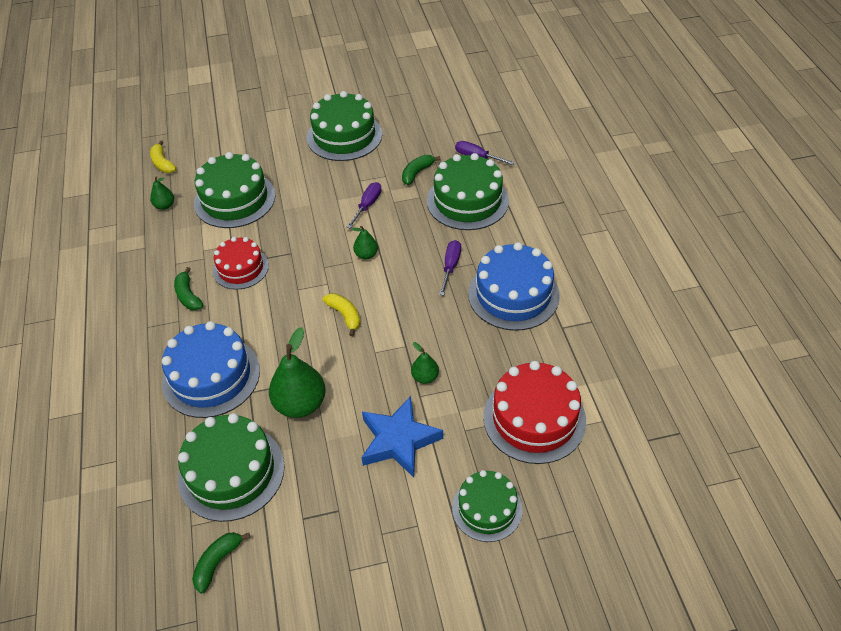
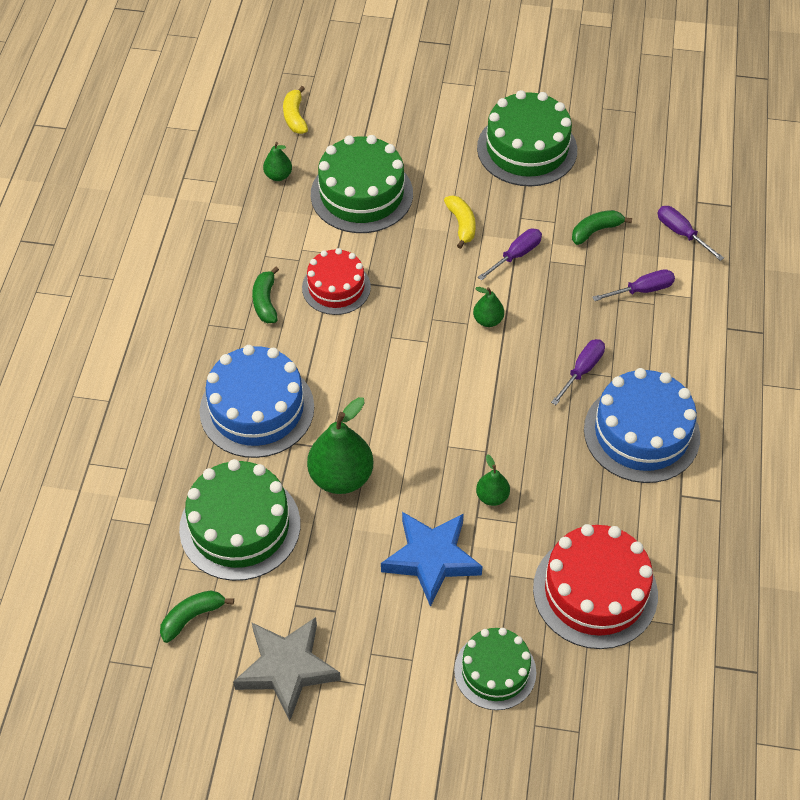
camera: 20 degrees right, 5 degrees up
(317, 574) = (287, 669): none -> grey star
(345, 315) = (432, 389): yellow banana -> yellow banana (461, 225)
(467, 201) = (642, 290): green cake -> purple screwdriver

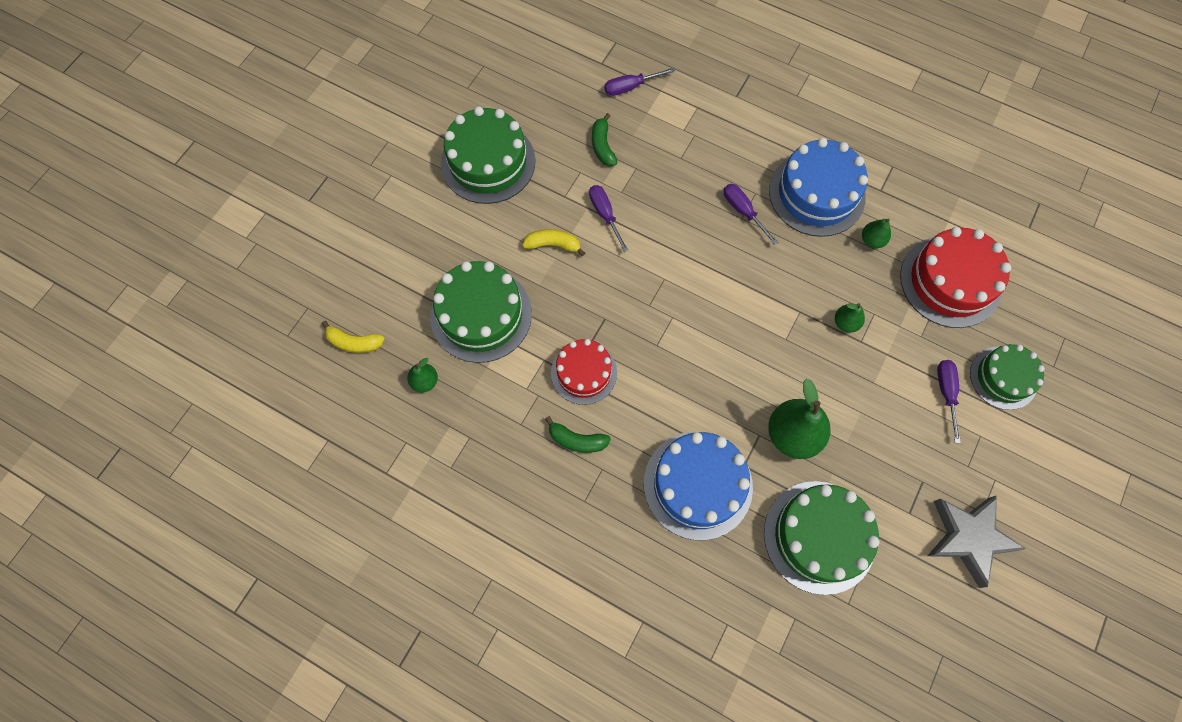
camera: 70 degrees left, 15 degrees up
(192, 617) = (901, 605): green banana -> none
(431, 559) = (892, 390): blue star -> none
(488, 320) = (667, 262): green pear -> green pear (872, 240)
(642, 290) = (678, 138): purple screwdriver -> purple screwdriver (946, 393)

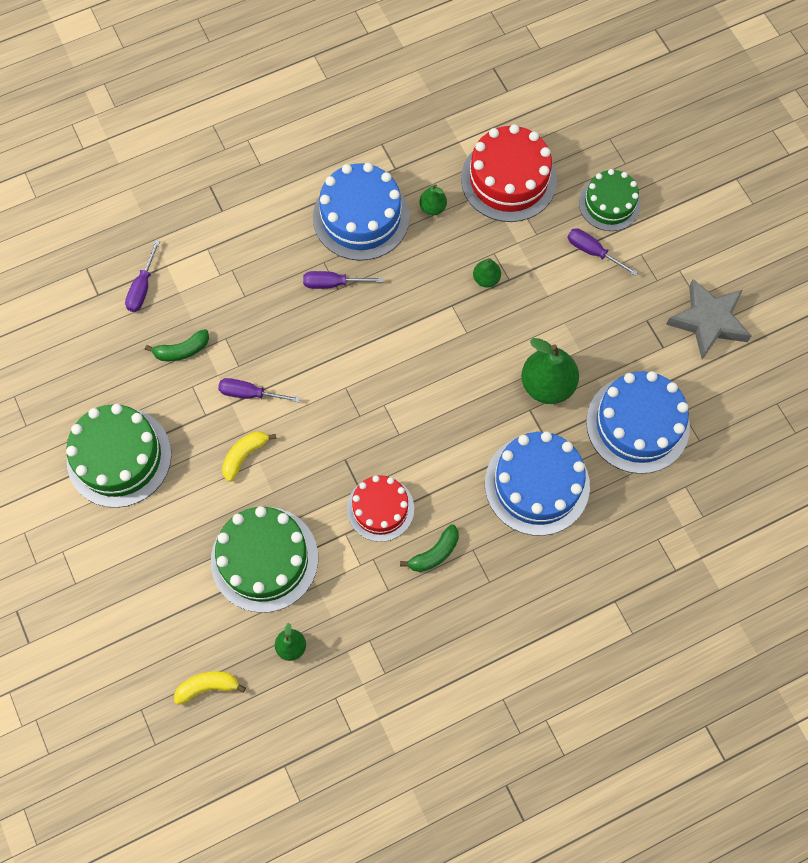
camera: 55 degrees left, 0 degrees up
(354, 342) = (208, 687): yellow banana -> yellow banana turned 150 degrees counterclockwise
(602, 146) = (182, 350): green banana -> green banana turned 45 degrees counterclockwise
(819, 536) = (637, 424): green cake -> blue cake

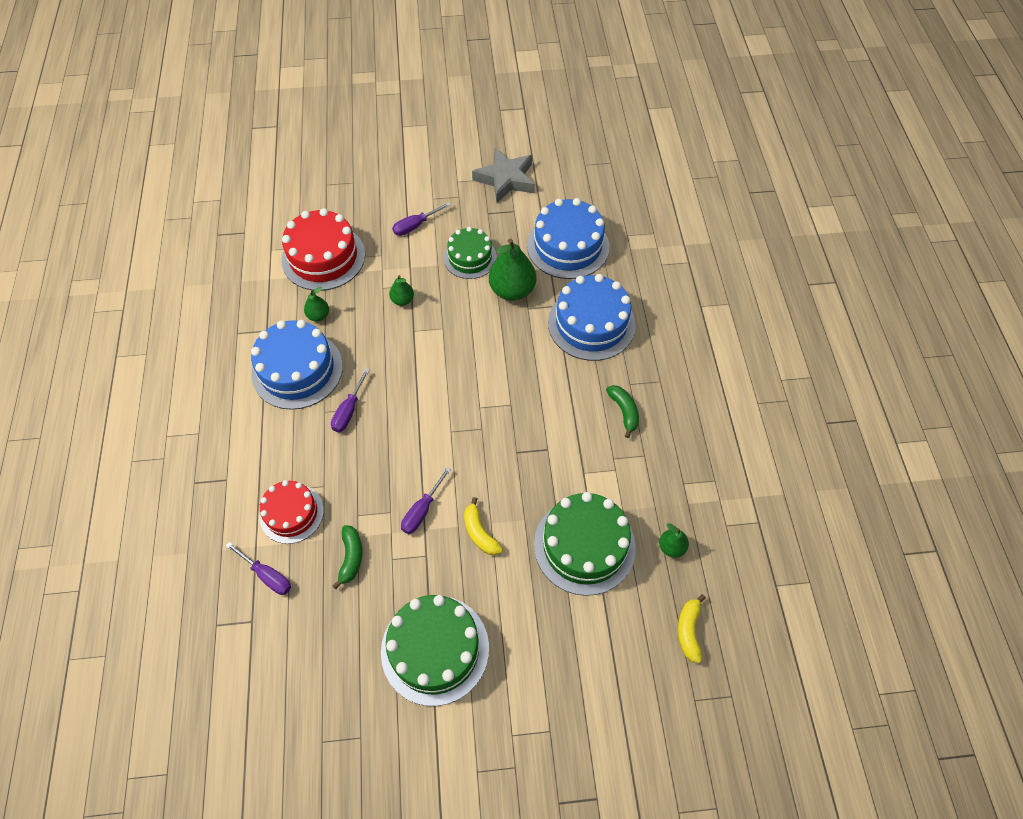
camera: 70 degrees left, 10 degrees down
(380, 508) = (571, 439): red cake -> red cake (291, 513)
(609, 203) = (381, 202): green cake -> green cake (470, 258)

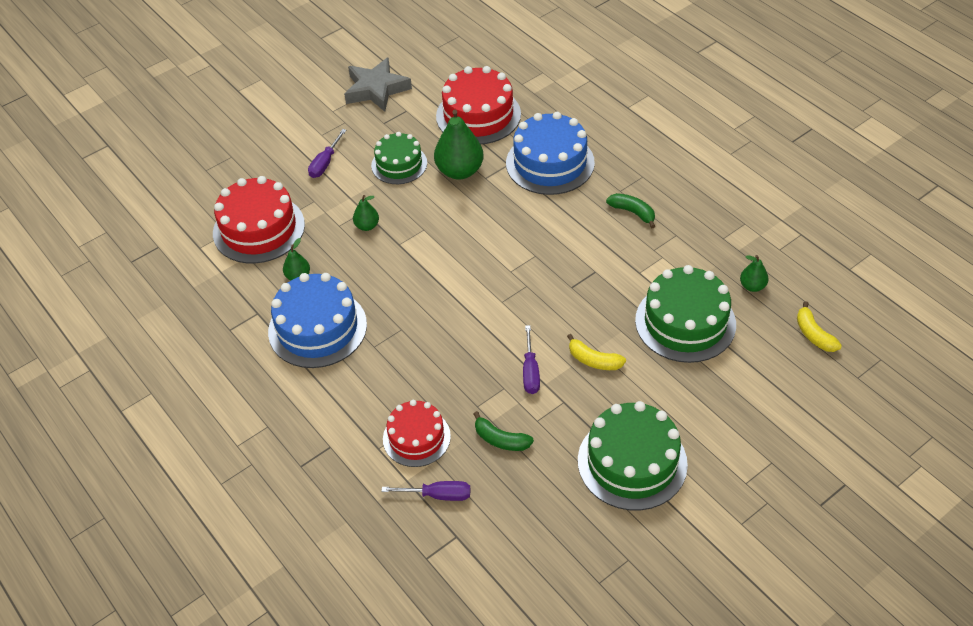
camera: 30 degrees left, 10 degrees down
(349, 410) = (396, 333): purple screwdriver -> none
(351, 557) = (500, 439): green banana -> green banana turned 150 degrees clockwise
(568, 246) = (478, 115): blue cake -> red cake

